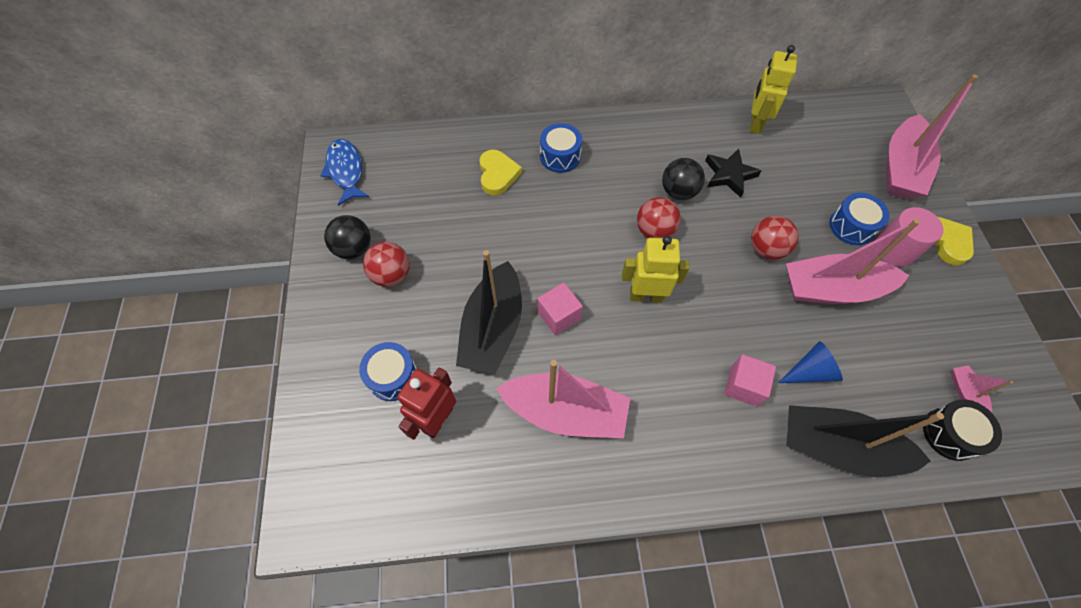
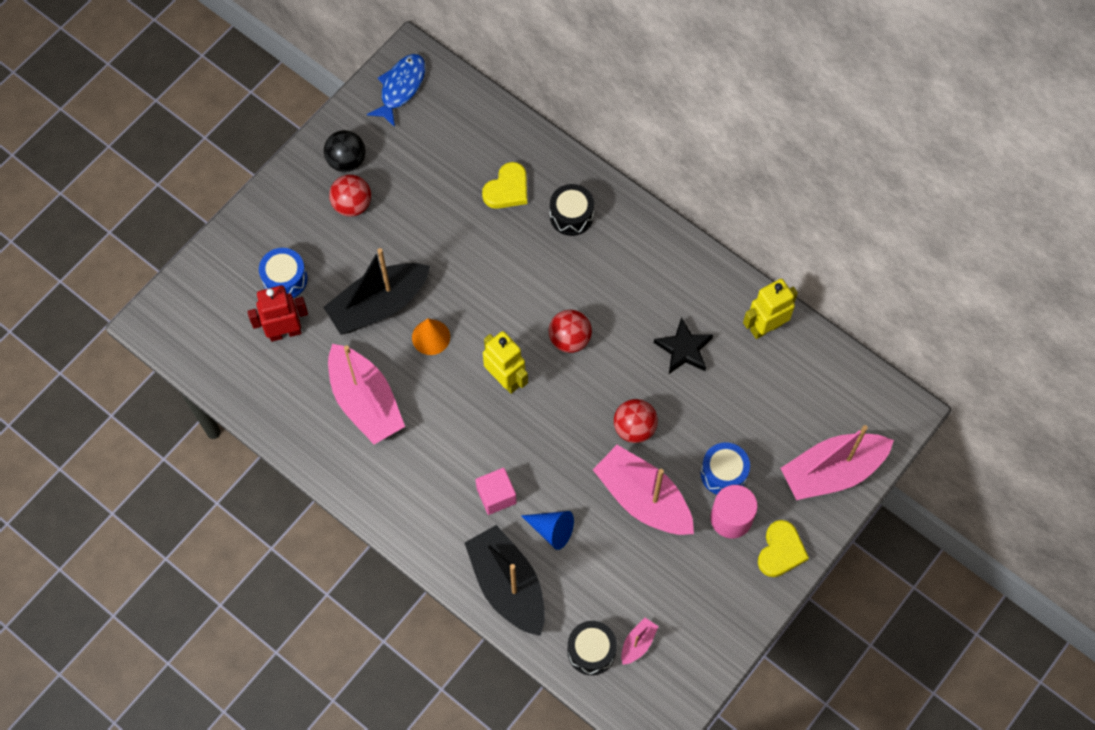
camera: 45 degrees right, 5 degrees up
(559, 316) = (431, 337): pink cube -> orange cone
(560, 156) = (571, 216): blue drum -> black drum
(678, 192) = (626, 326): black ball -> none

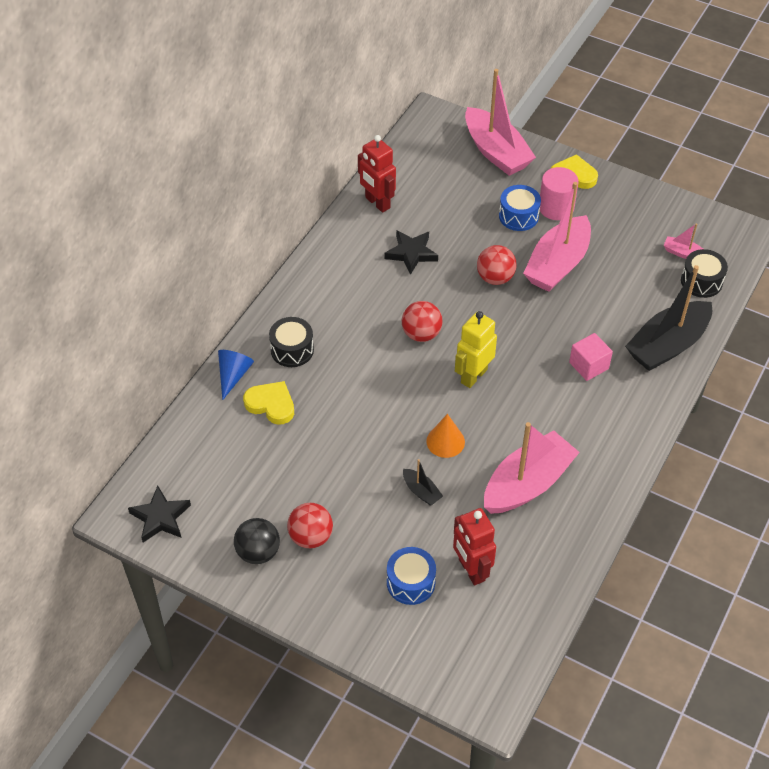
camera: 100 degrees left, 15 degrees down
(378, 305) = (421, 491): black boat -> black boat, size x0.43
(401, 88) = (160, 517): blue fish -> black star
(551, 530) = (607, 322): blue cone -> blue cone (233, 375)
(765, 327) = (377, 203): yellow robot -> red robot

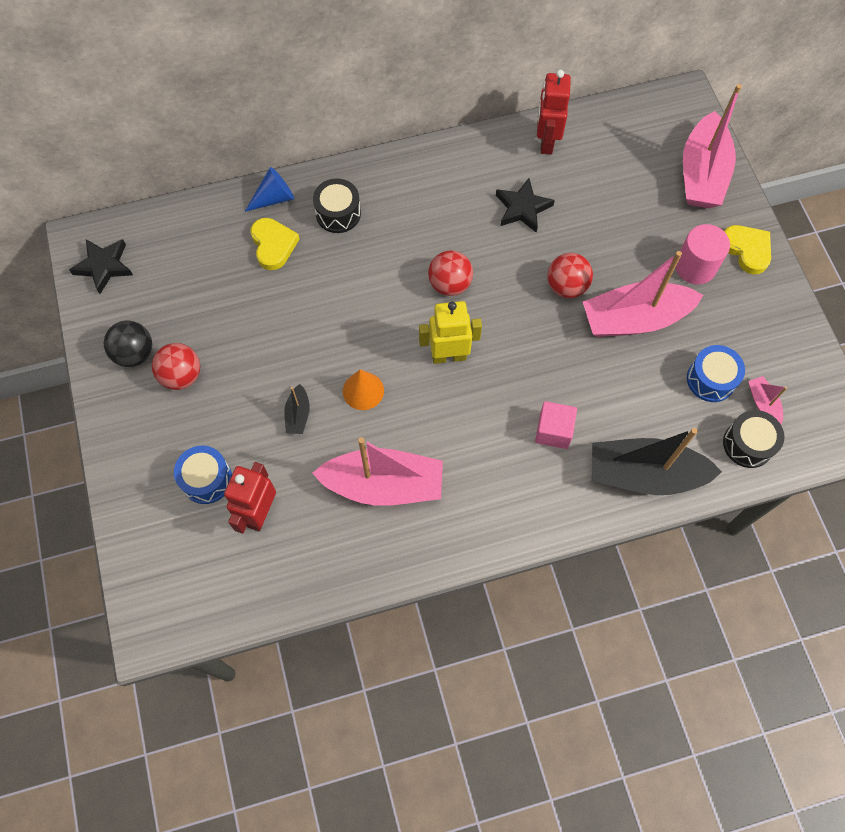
camera: 45 degrees right, 15 degrees up
(518, 216) = (652, 248): blue drum -> blue drum (711, 379)

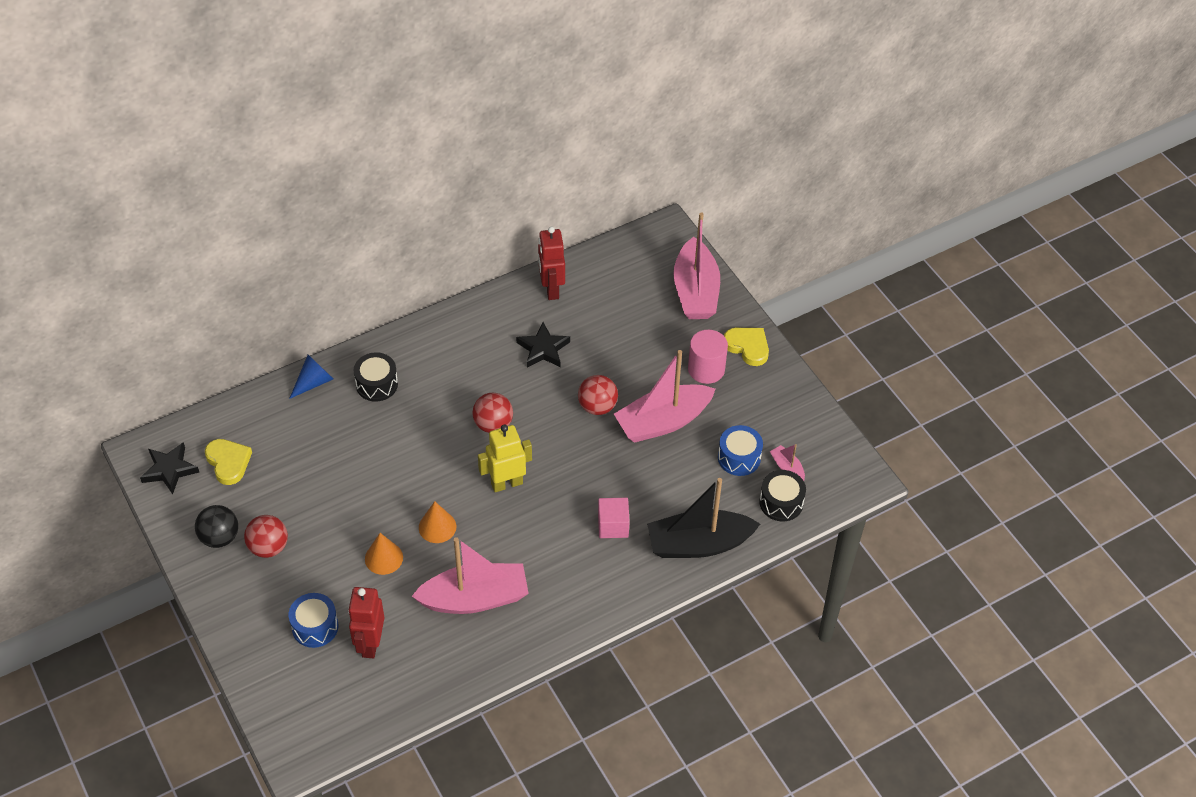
camera: 15 degrees left, 15 degrees down
(273, 245) = (324, 422): yellow heart -> yellow heart (228, 462)
(298, 414) = (384, 558): black boat -> orange cone

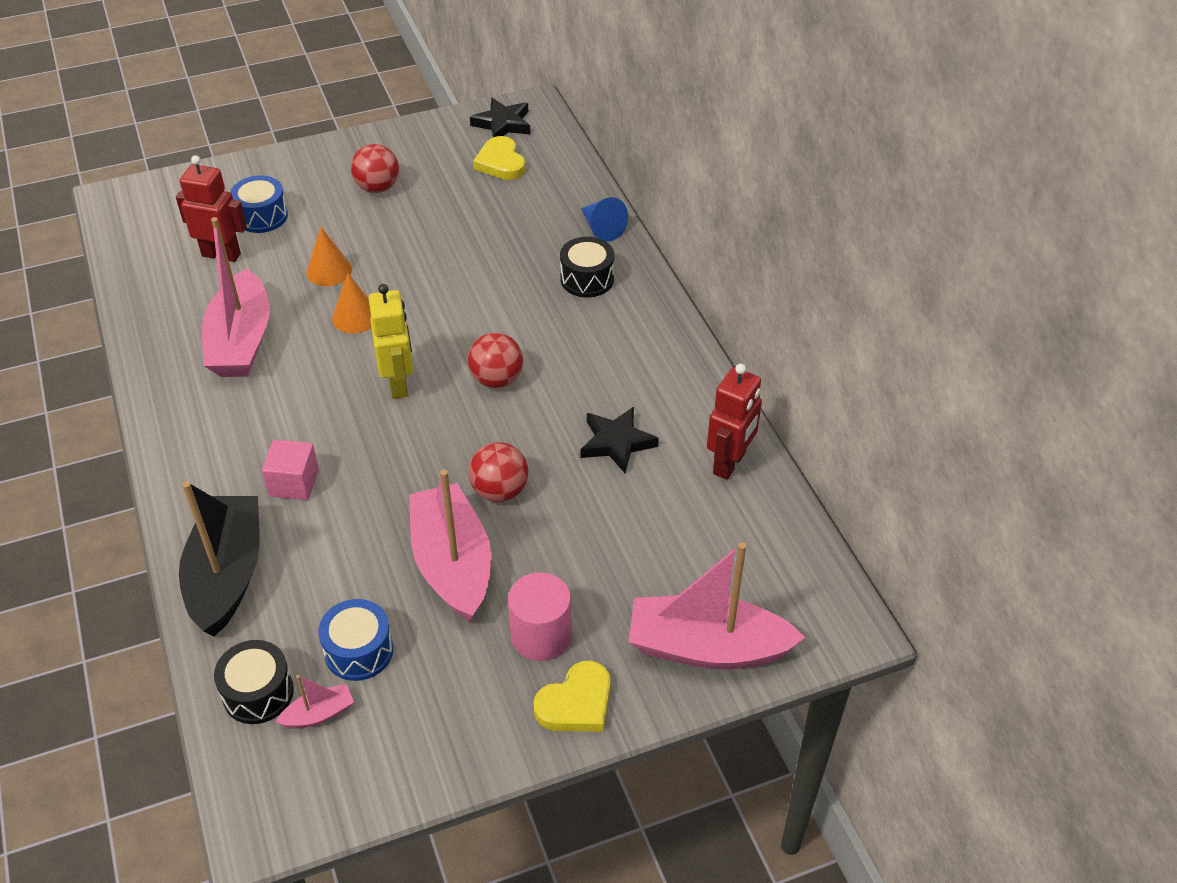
camera: 100 degrees right, 5 degrees down
(219, 537) = (403, 155): black ball -> none
(228, 462) = (501, 163): yellow heart -> yellow heart turned 90 degrees clockwise
(551, 289) = (729, 463): red robot -> red robot turned 120 degrees clockwise

